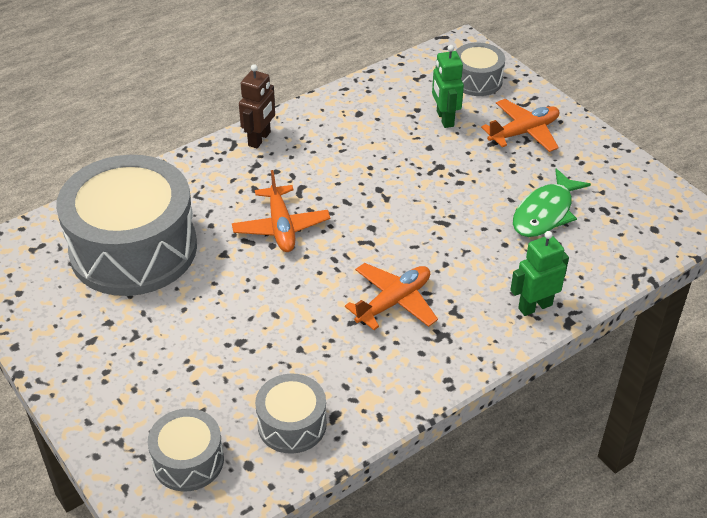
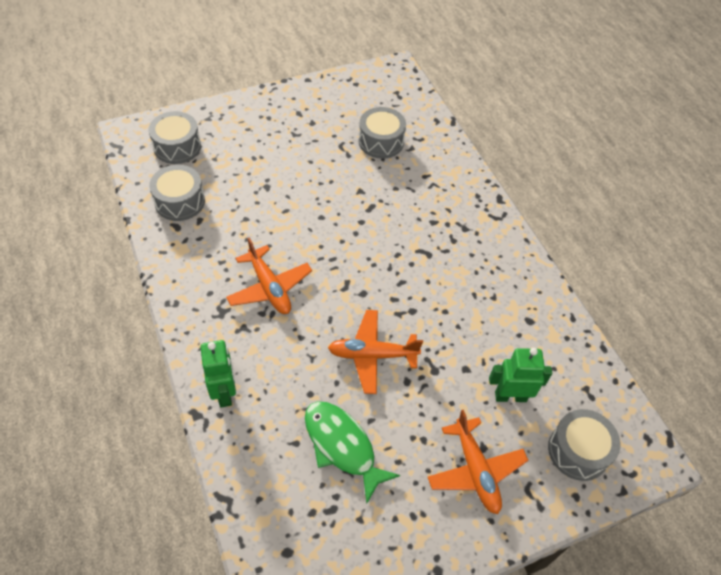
camera: 100 degrees right, 10 degrees up
(133, 249) = (381, 142): grey drum -> grey drum, size x0.47
(259, 139) = (500, 236): brown robot -> none
(281, 227) = (381, 231): orange plane -> orange plane (372, 355)

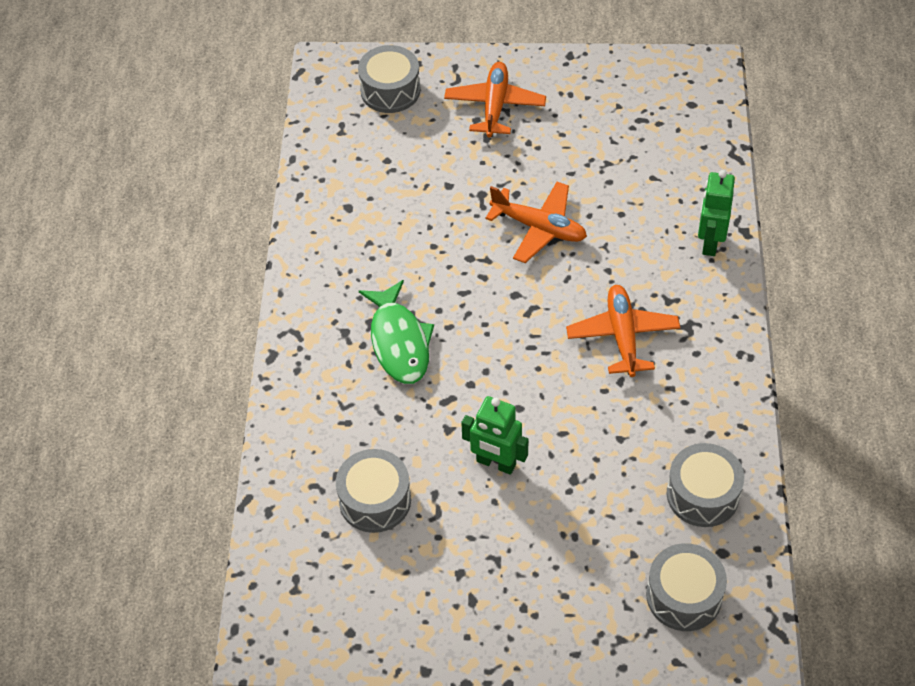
camera: 150 degrees left, 0 degrees up
(342, 446) = (609, 161): green fish -> green fish (399, 342)
(510, 396) = (421, 149): green robot -> green robot (496, 463)

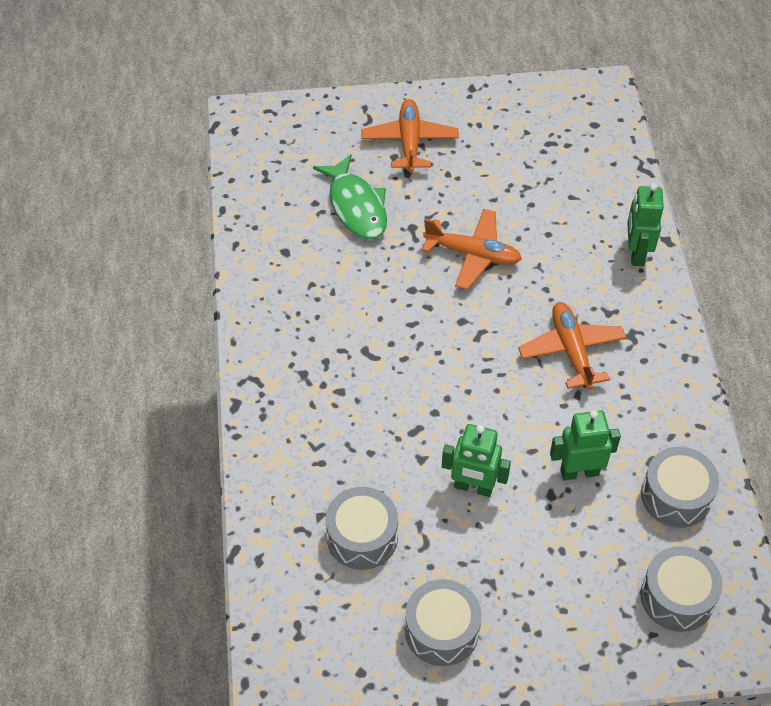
camera: 10 degrees left, 0 degrees up
(390, 90) = (306, 135): grey drum -> grey drum (442, 630)
(399, 342) = (358, 378): green fish -> green fish (356, 206)
(607, 459) = (579, 472): none -> green robot

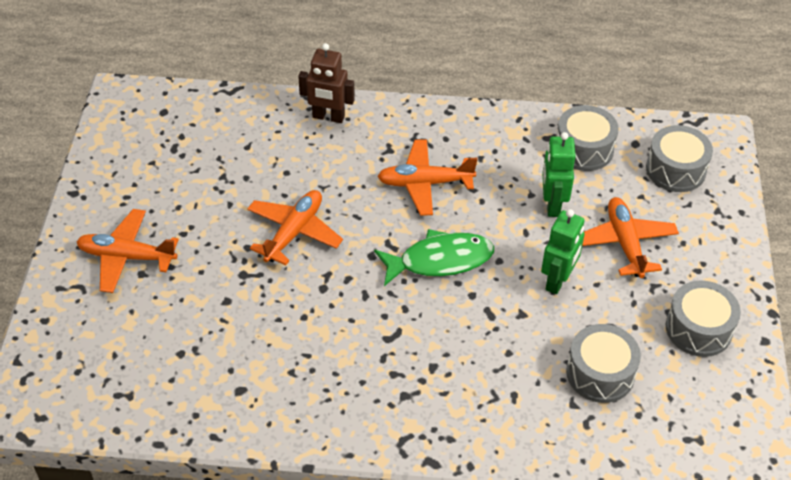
camera: 80 degrees left, 5 degrees down
(356, 206) = (199, 317): green fish -> green fish (440, 260)
(544, 549) = (625, 243): none -> orange plane
(636, 253) = (328, 117): green robot -> brown robot

